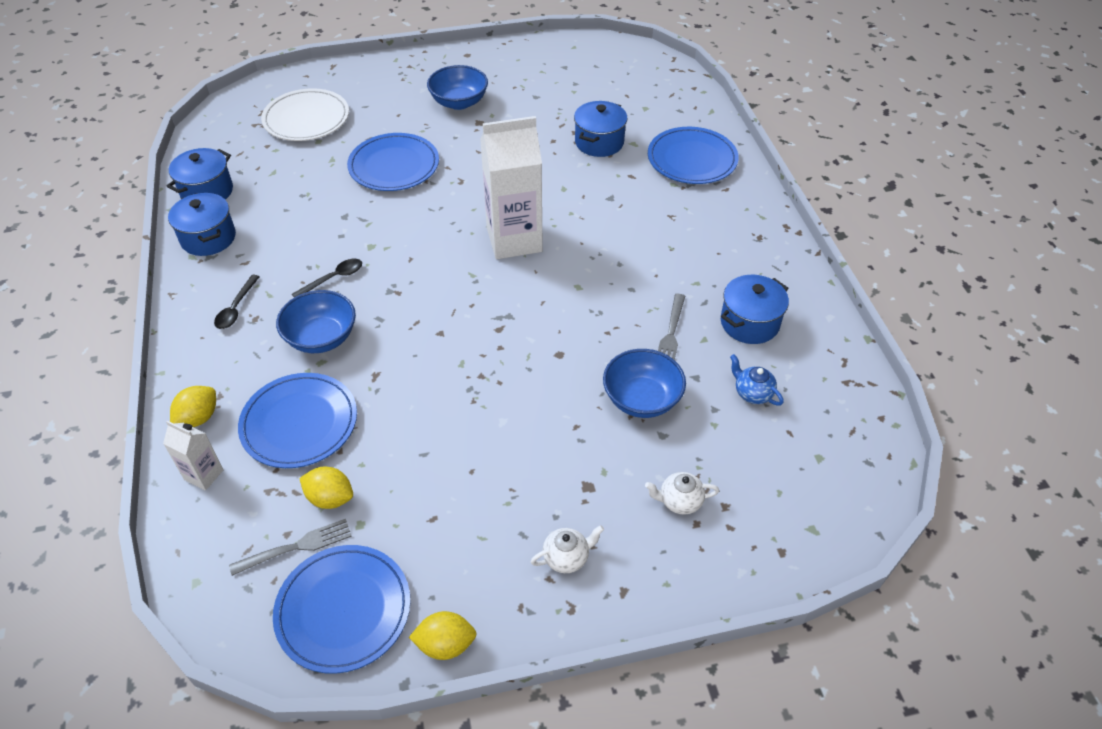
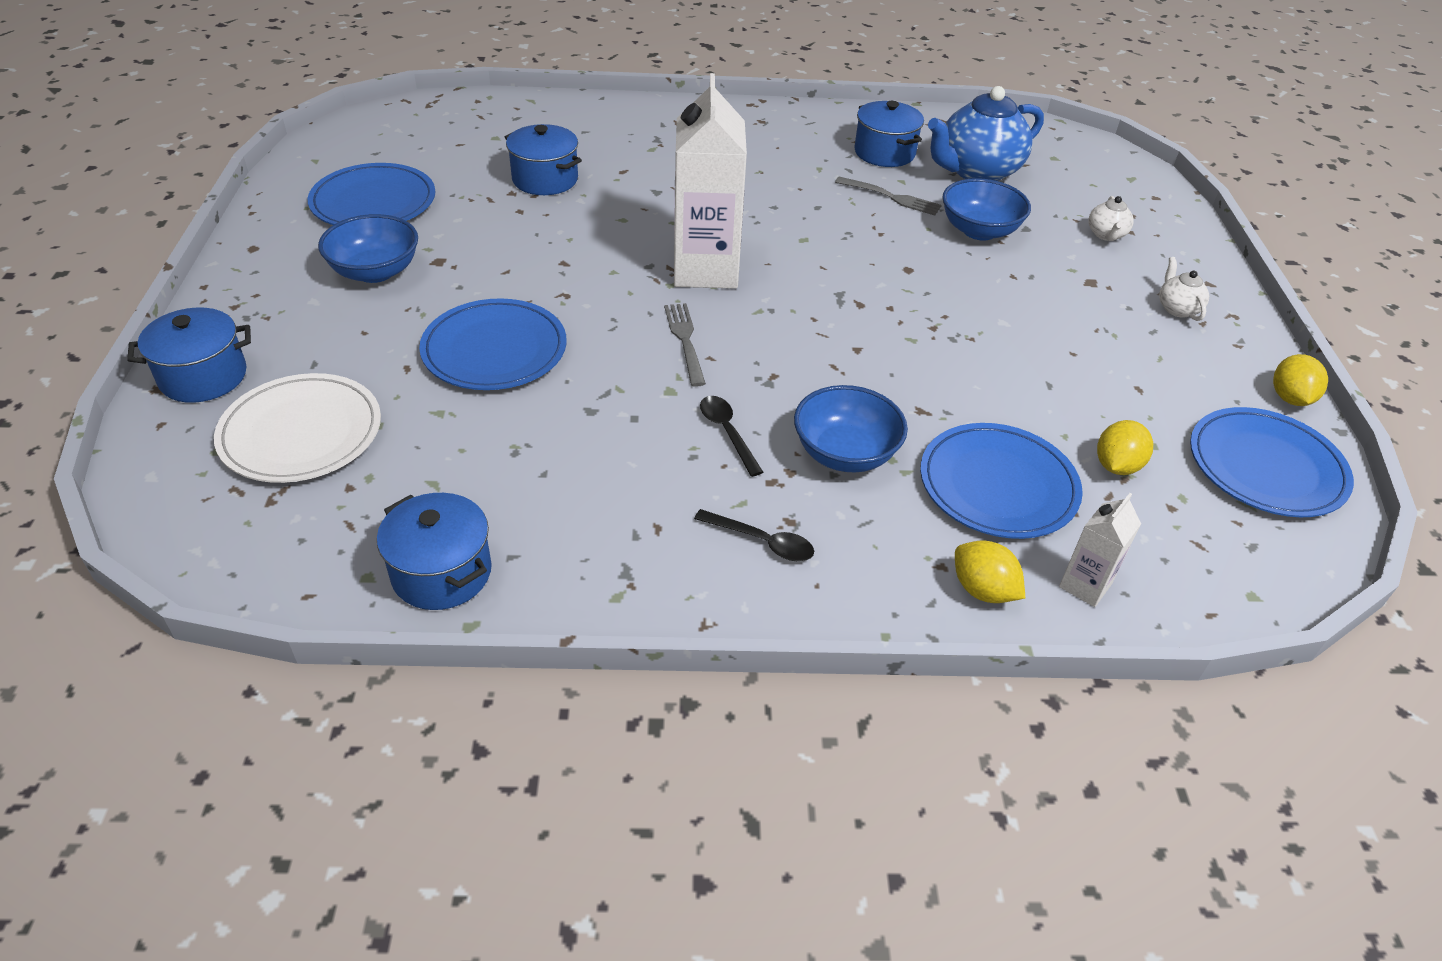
camera: 80 degrees left, 5 degrees down
(208, 238) = (576, 573): blue pot -> blue pot (203, 377)
(296, 547) = (1189, 500): grey fork -> grey fork (685, 340)
(692, 159) = (614, 129): blue plate -> blue plate (373, 202)
(752, 393) = (977, 171): blue teapot -> blue teapot, size x2.22

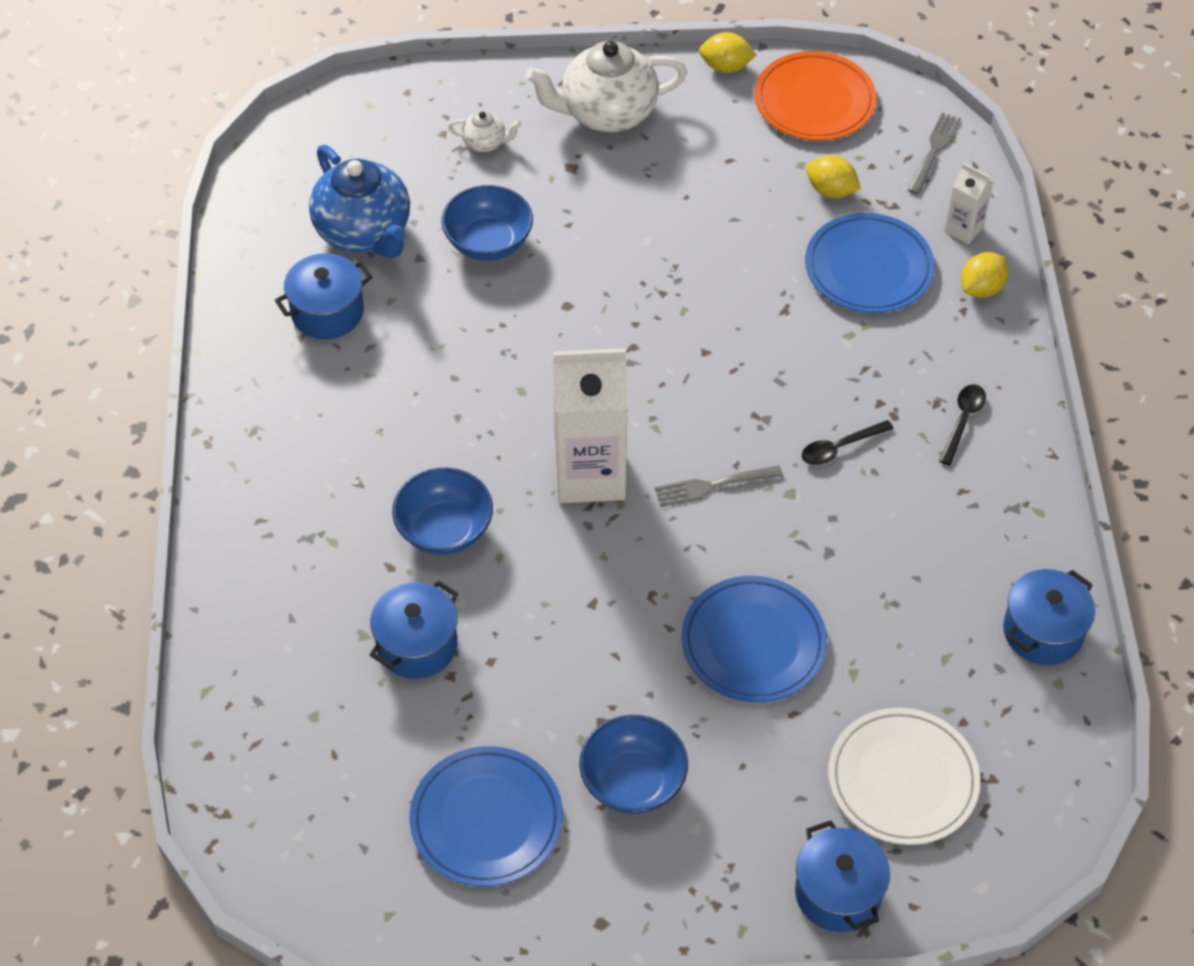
camera: 90 degrees left, 10 degrees up
(845, 453) = (850, 365): blue bowl -> blue bowl (444, 530)
(891, 197) = (427, 311): grey fork -> grey fork (934, 150)
(1177, 309) = (607, 113): white teapot -> white teapot, size x2.22
(1266, 467) = (814, 101): blue plate -> orange plate

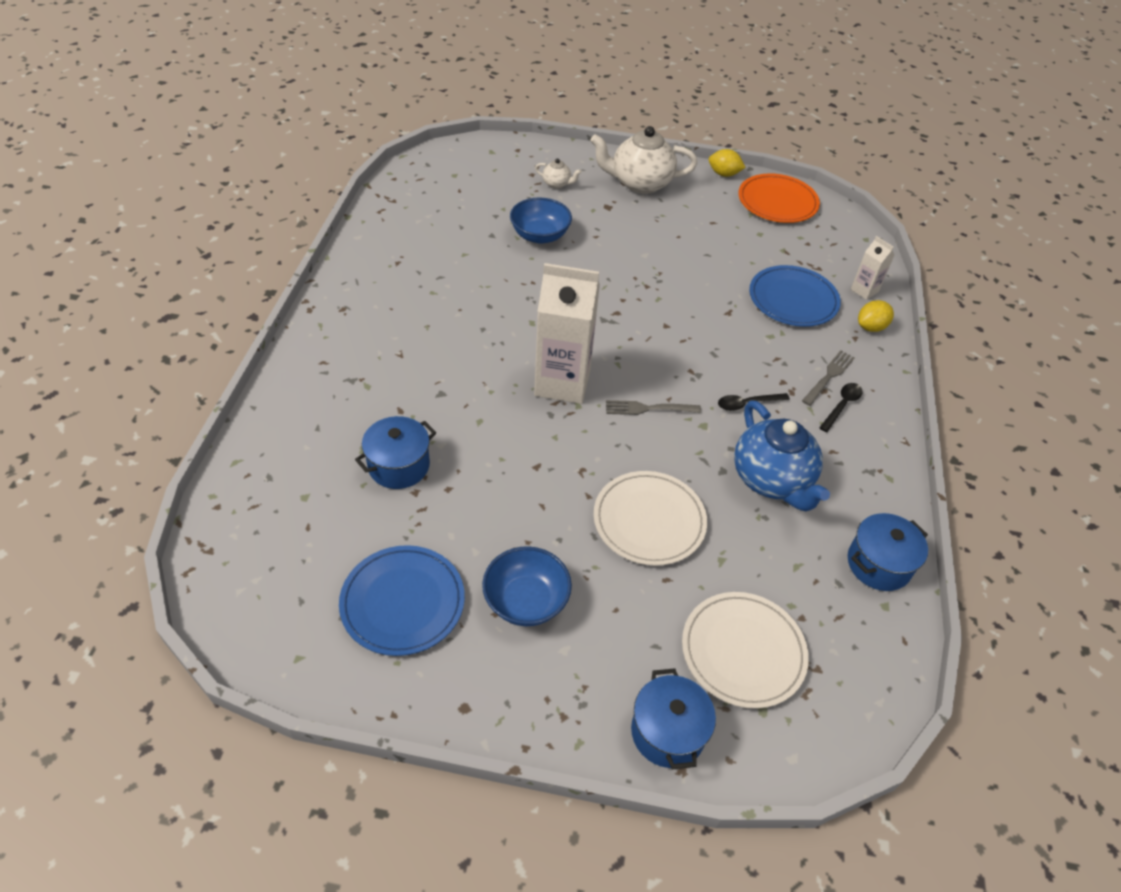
camera: 10 degrees right, 5 degrees down
(327, 312) = (420, 252): blue pot -> none
(364, 232) = (462, 215): blue teapot -> blue teapot (772, 479)
(444, 530) = (447, 395): blue bowl -> none
(753, 643) = (649, 521): blue plate -> white plate
(831, 191) = (777, 251): yellow lemon -> none
(934, 150) = (852, 243): grey fork -> grey fork (829, 376)

